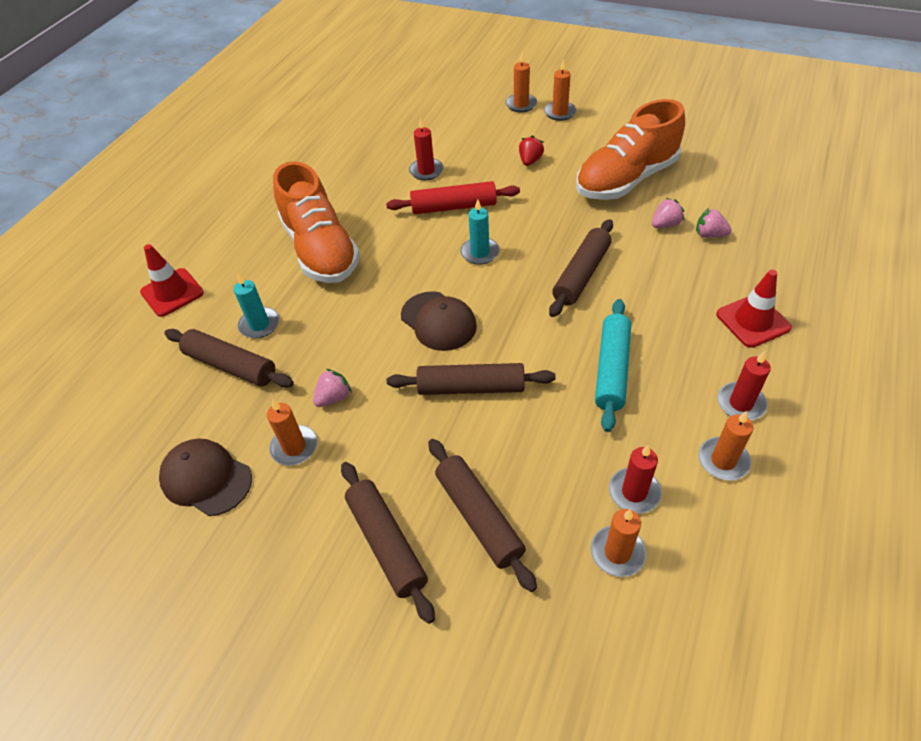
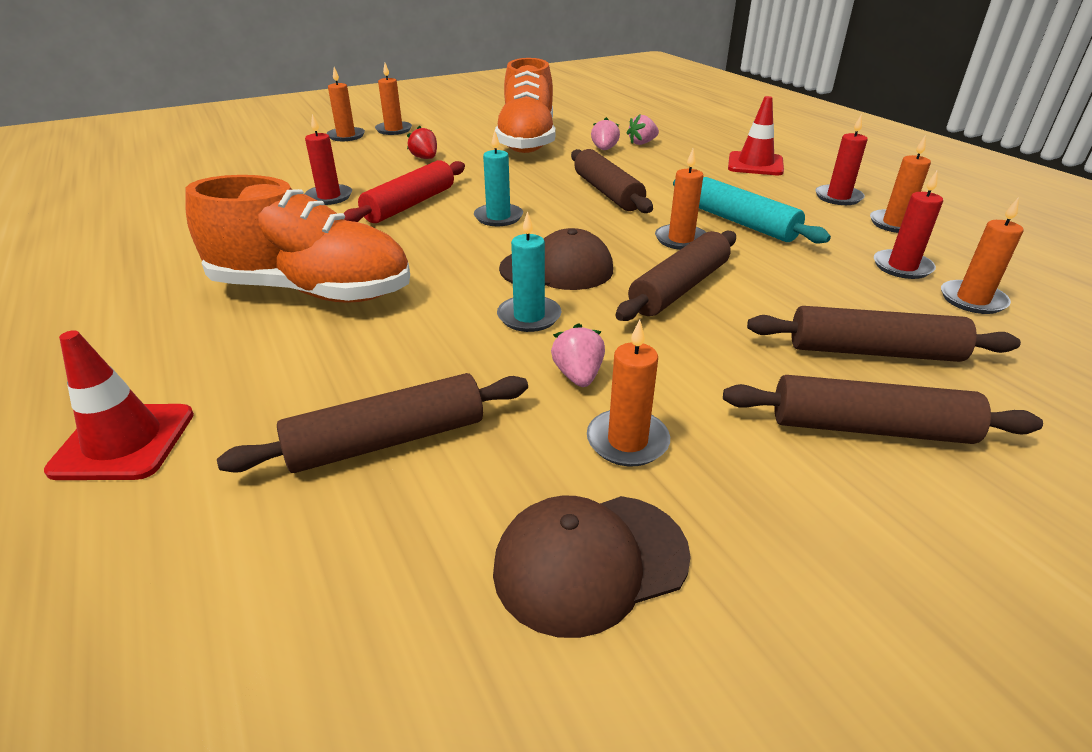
camera: 55 degrees left, 15 degrees down
(259, 325) = (353, 384): turquoise candle -> turquoise candle (529, 317)
(544, 352) = (681, 239): none -> orange candle

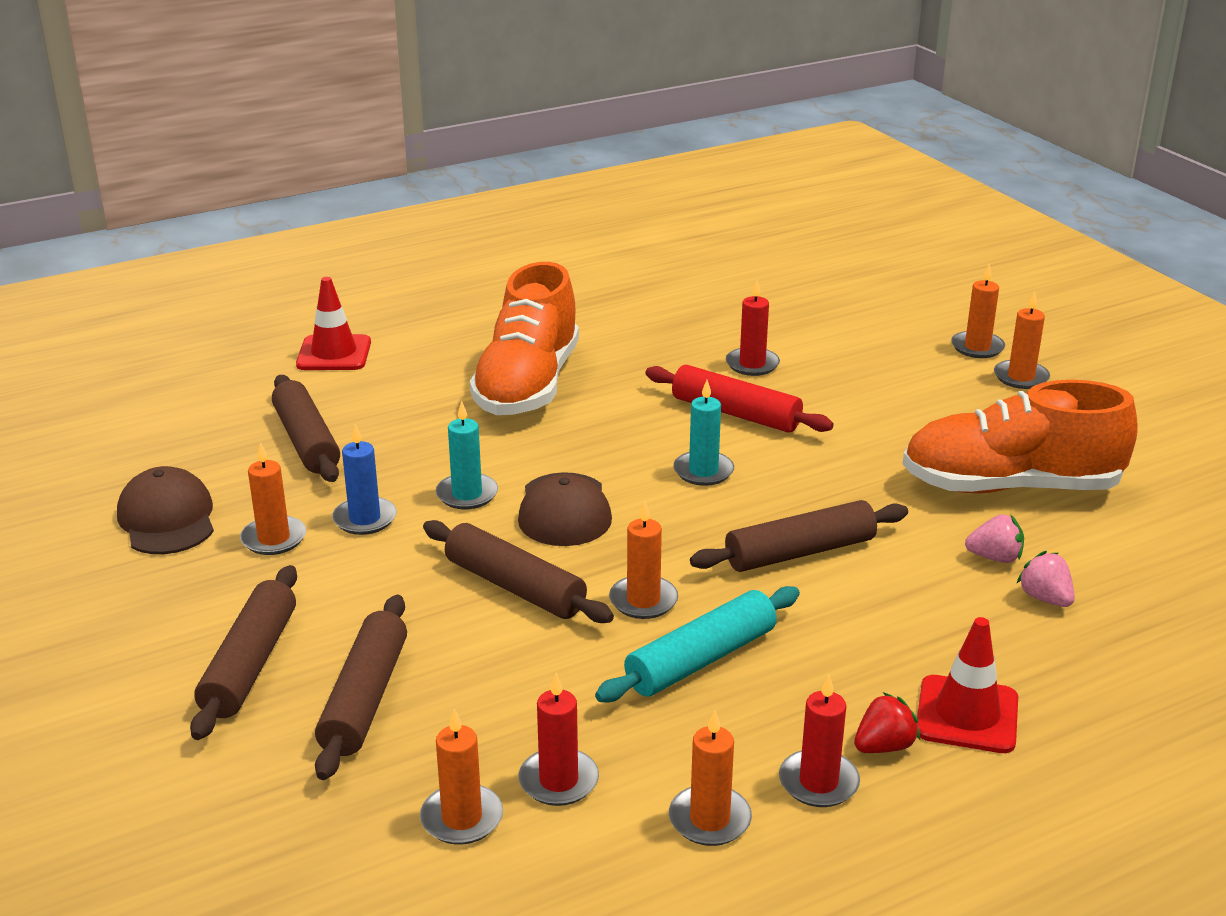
camera: 90 degrees right, 5 degrees down
(425, 158) = (902, 410): red strawberry -> red strawberry (884, 746)
(578, 376) = (365, 519): pink strawberry -> blue candle

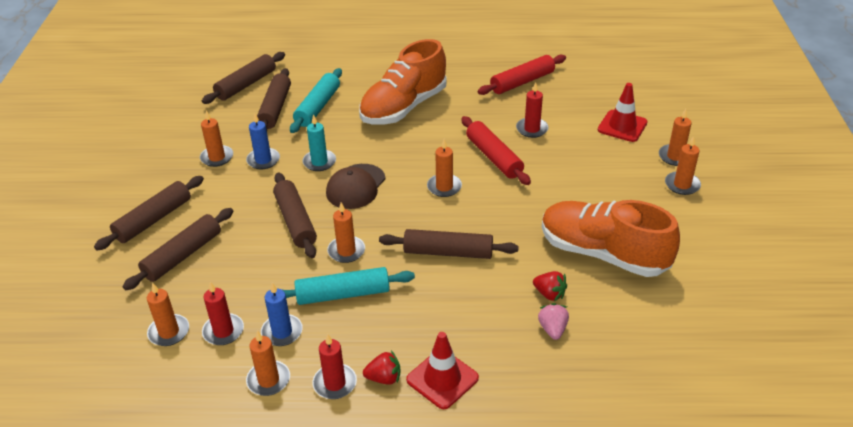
camera: 30 degrees right, 10 degrees up
(167, 519) = (183, 132): brown cap -> none
(215, 421) = (246, 84): none -> brown rolling pin
(334, 354) = (329, 61): red traffic cone -> red traffic cone (622, 126)
(382, 420) = (318, 107): none -> turquoise rolling pin
(659, 745) = (282, 332): none -> blue candle
(675, 310) = (522, 82): none -> red rolling pin
(703, 471) = (444, 187): turquoise candle -> orange candle
(995, 557) = (549, 294): pink strawberry -> red strawberry

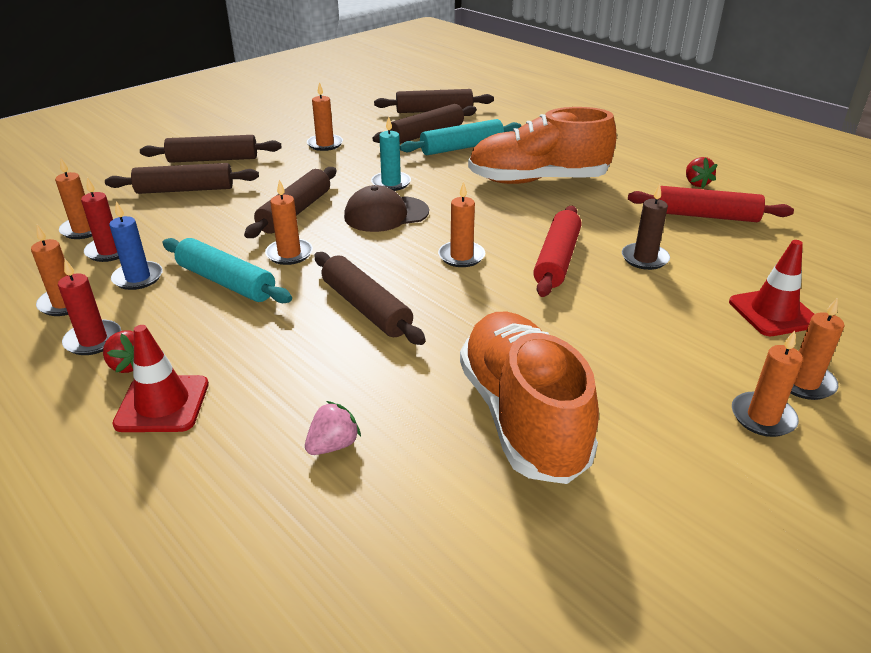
camera: 45 degrees right, 5 degrees down
(263, 160) = (352, 161): blue candle -> none
(532, 129) = (644, 258): red candle -> brown candle
(549, 294) = (391, 411): red strawberry -> red strawberry (696, 183)

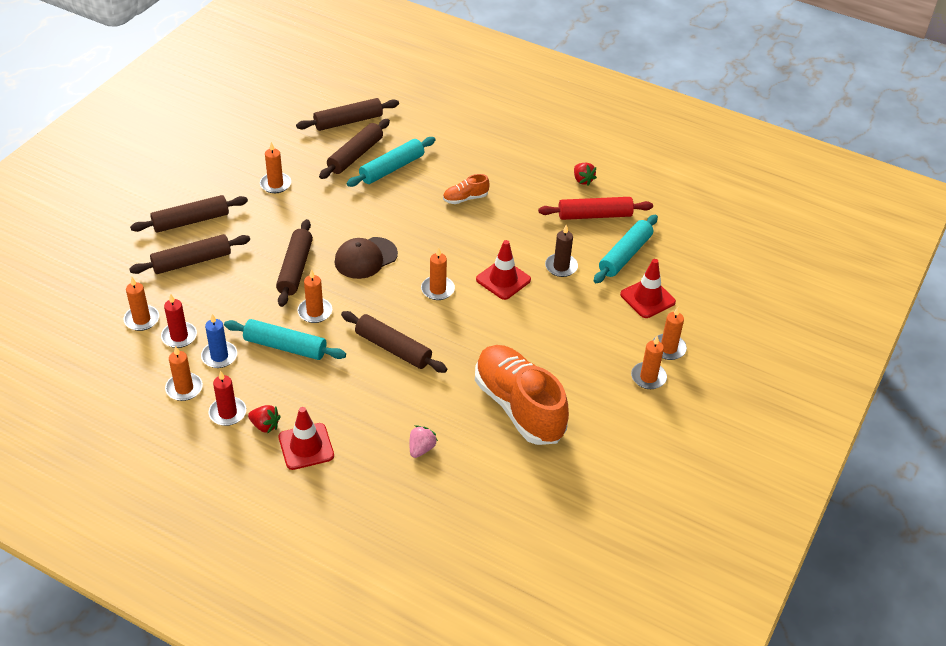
camera: 20 degrees left, 10 degrees up
(391, 183) = (353, 223): turquoise candle -> none
(537, 180) = (465, 198): orange shoe -> orange shoe, size x0.43
(556, 260) = (503, 280): red rolling pin -> red traffic cone
(744, 260) = (625, 255): none -> turquoise rolling pin

